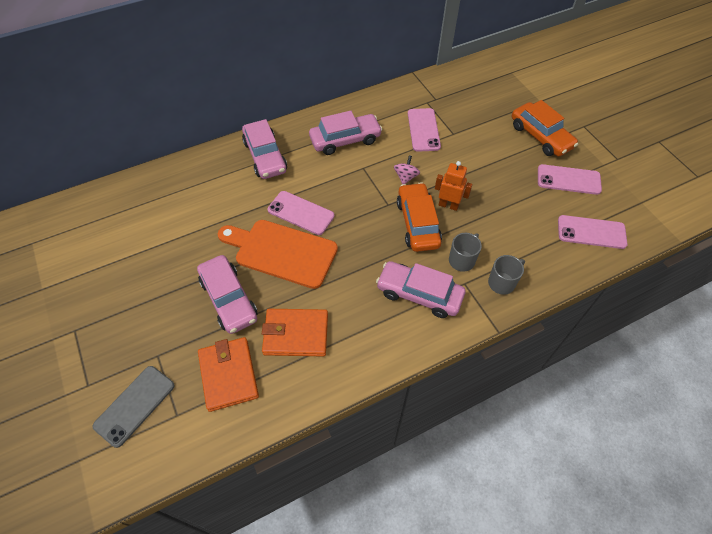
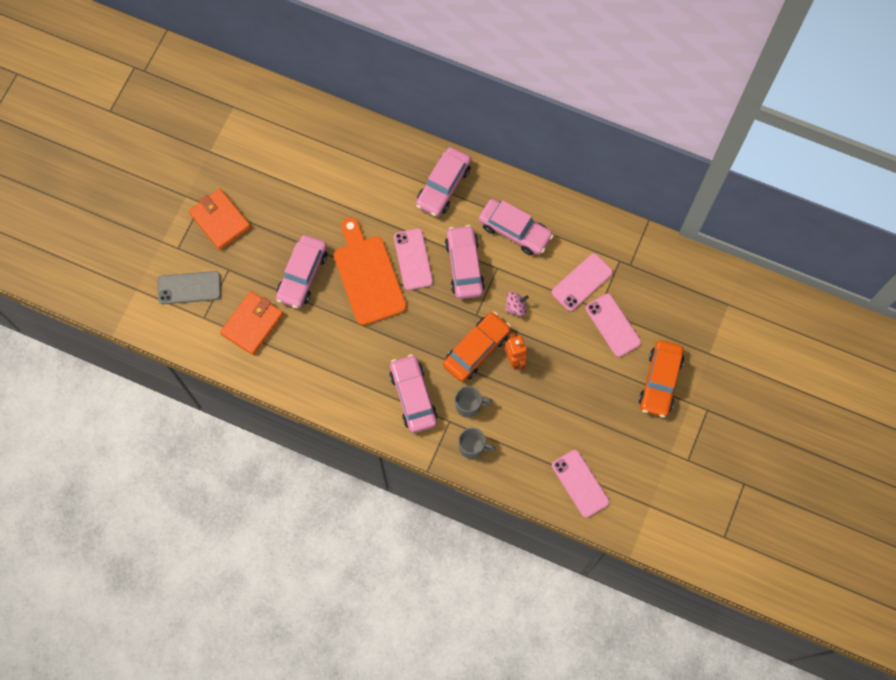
camera: 50 degrees right, 15 degrees up
(296, 334) = (314, 340): orange wallet -> orange wallet (220, 220)
(341, 185) = (464, 266): none -> pink car
(568, 180) = (625, 434): pink phone -> pink phone (612, 325)

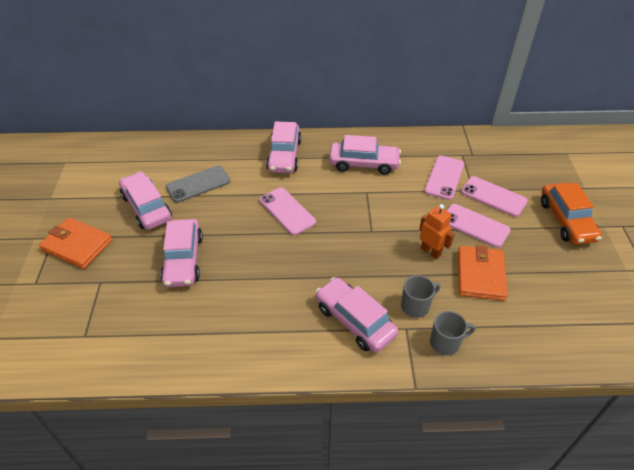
camera: 25 degrees left, 25 degrees down
(189, 288) = (58, 314): grey phone -> grey phone (198, 184)
(252, 324) = (145, 321): orange wallet -> orange wallet (480, 275)
(368, 276) = (251, 237): orange cutting board -> none
(464, 266) = (337, 200): pink car -> pink car (147, 207)
(476, 350) = (390, 257): orange car -> none
(516, 307) = (402, 213): pink spinning top -> none
(580, 483) = (574, 331): pink phone -> pink phone (474, 225)

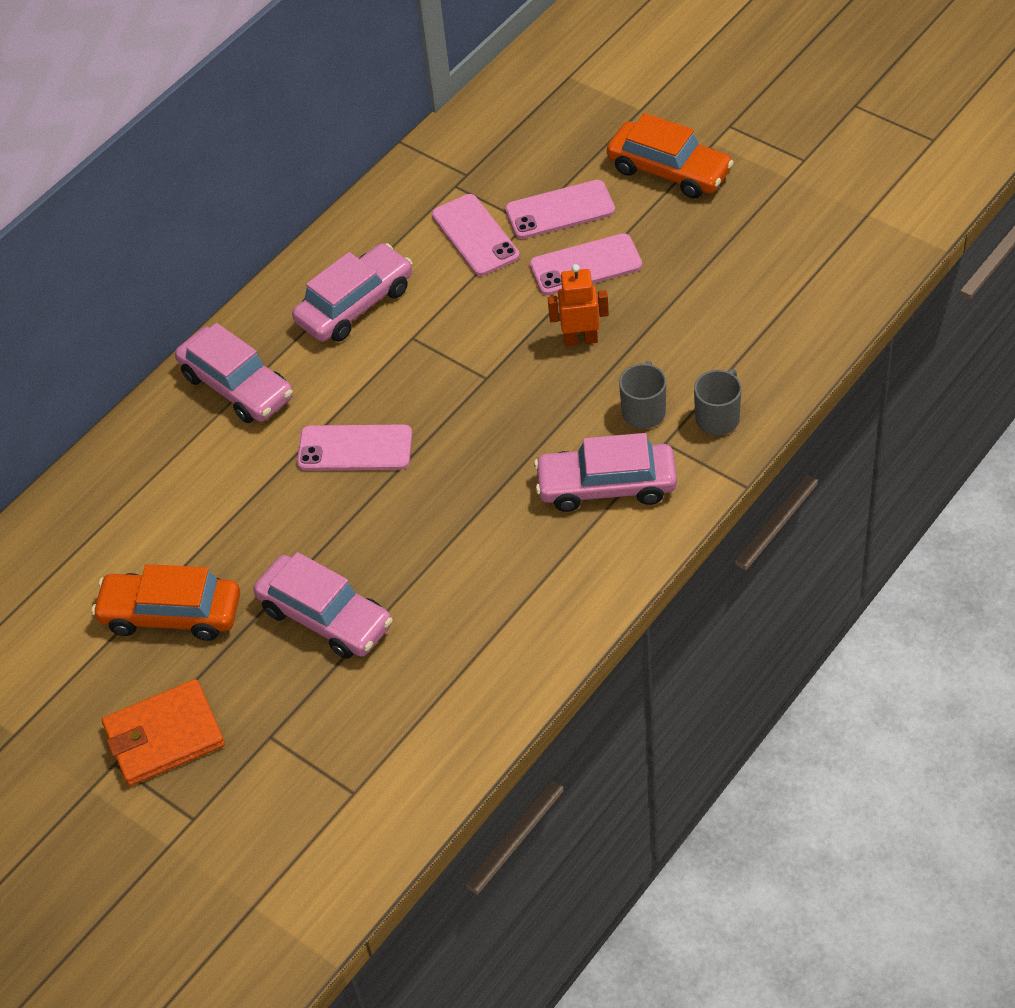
camera: 45 degrees left, 5 degrees up
(147, 207) = (171, 614): pink car -> orange car
(198, 184) = (187, 525): grey phone -> none
(480, 275) = (662, 317): orange wallet -> none

